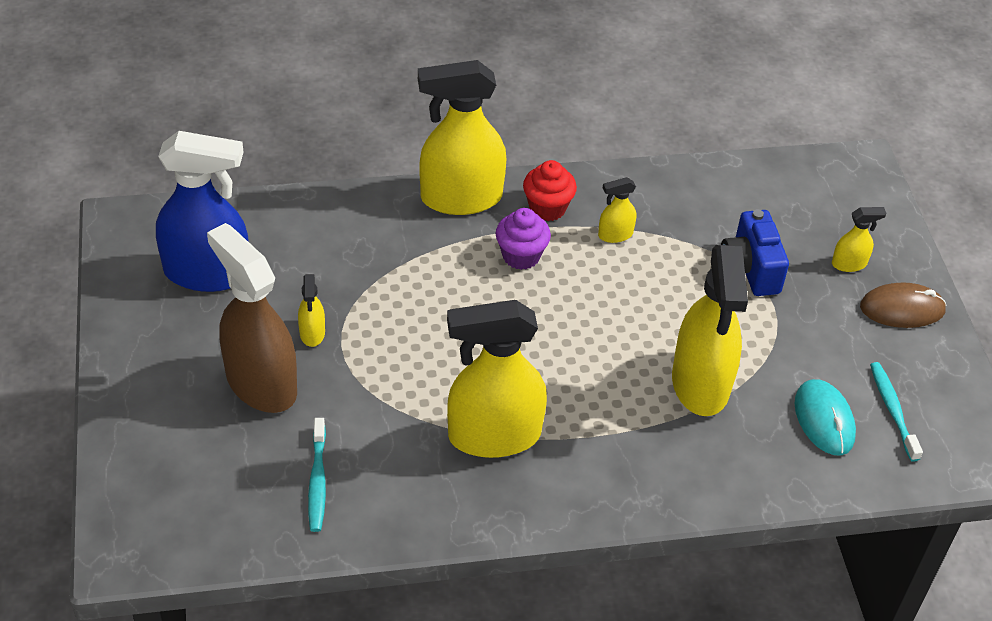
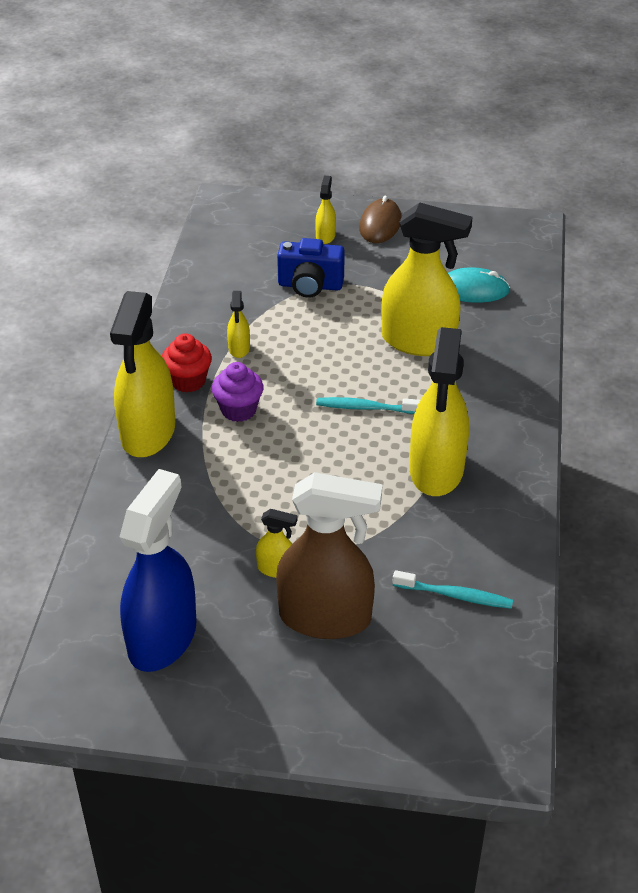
camera: 70 degrees left, 5 degrees down
(261, 383) = (326, 618): brown spray bottle -> brown spray bottle turned 150 degrees counterclockwise
(892, 410) = (474, 256): turquoise toothbrush -> turquoise toothbrush (365, 408)

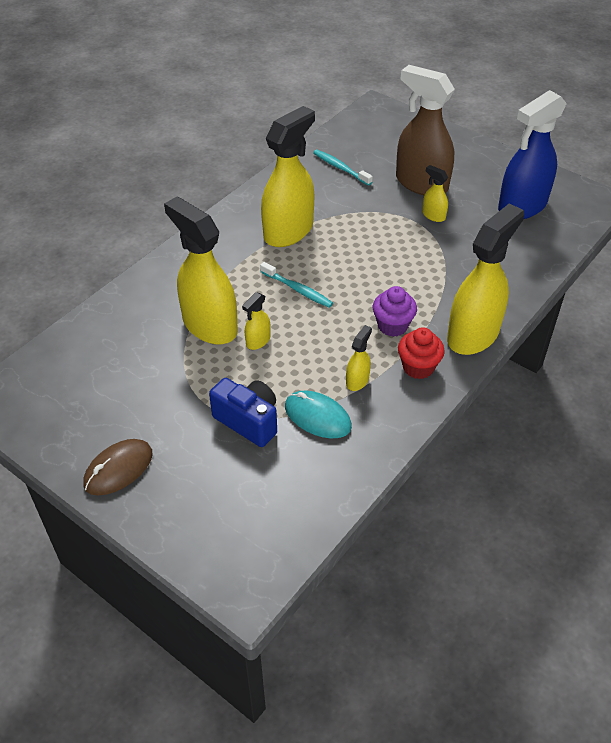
camera: 150 degrees left, 5 degrees up
(325, 236) = (183, 479): yellow spray bottle -> yellow spray bottle (258, 341)
(473, 289) = (118, 354): turquoise mouse -> turquoise mouse (317, 417)

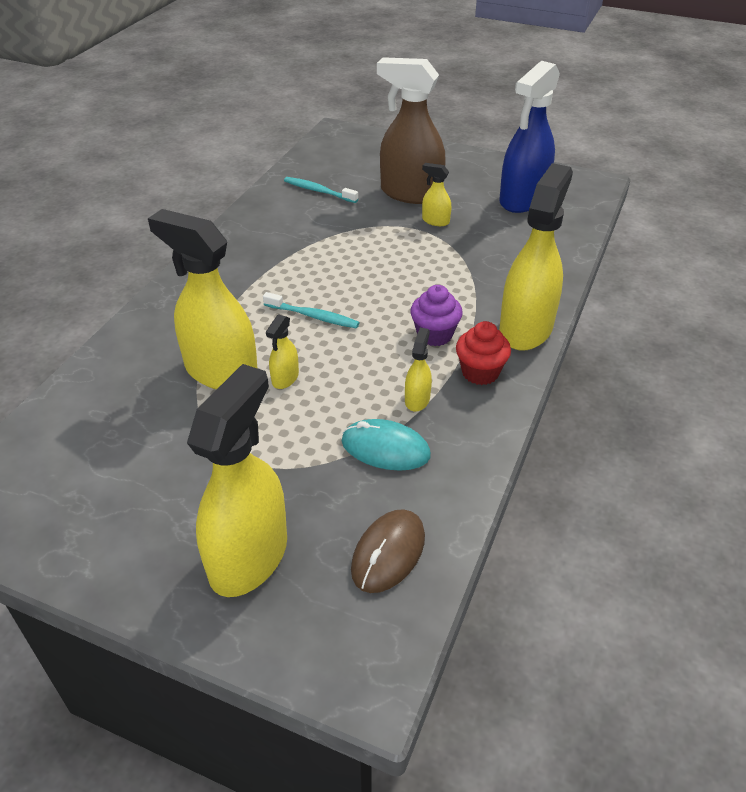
camera: 15 degrees left, 5 degrees down
(118, 469) = (151, 563): brown mouse -> brown mouse (388, 553)
(248, 421) = (303, 470): blue camera -> none
(288, 231) = (282, 259): yellow spray bottle -> yellow spray bottle (249, 556)

